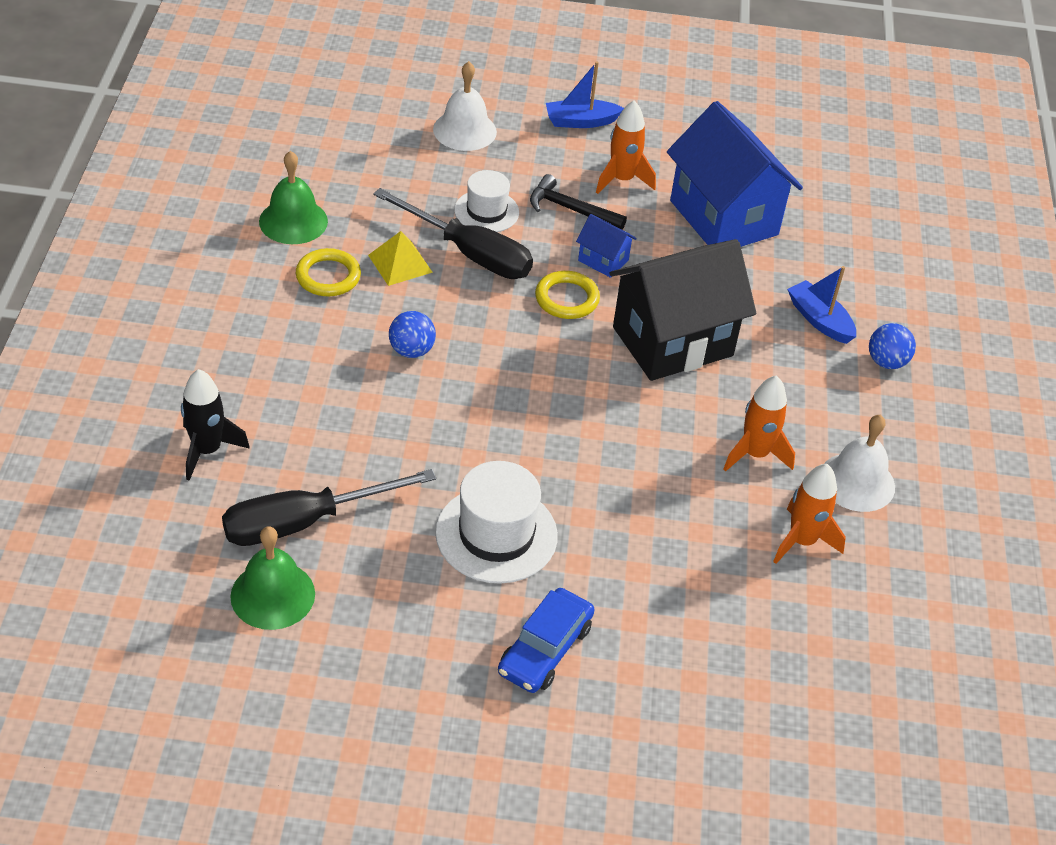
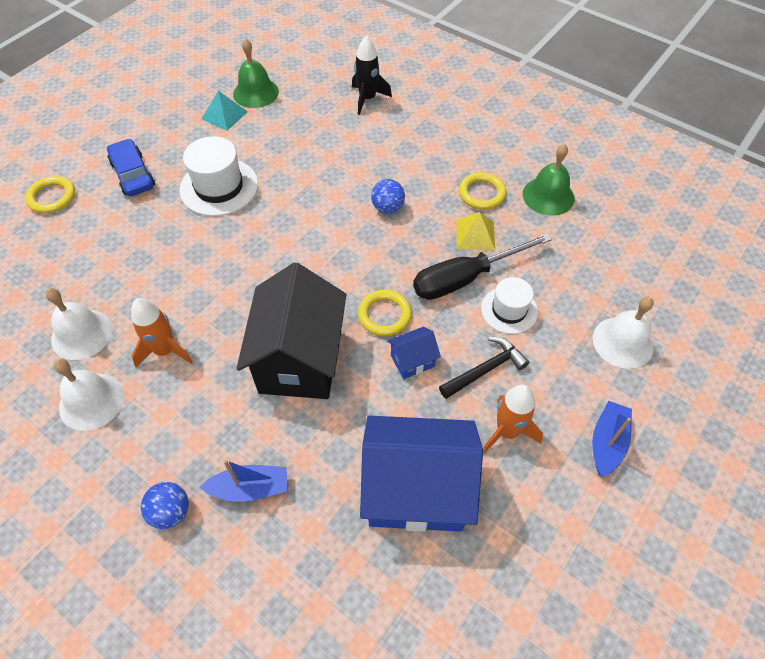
camera: 125 degrees right, 10 degrees up
(304, 522) = (291, 117): black screwdriver -> none
(350, 607) = (224, 115): none -> turquoise pyramid
(655, 721) = (52, 197): none -> yellow ring
(802, 541) = (81, 334): orange rocket -> white bell

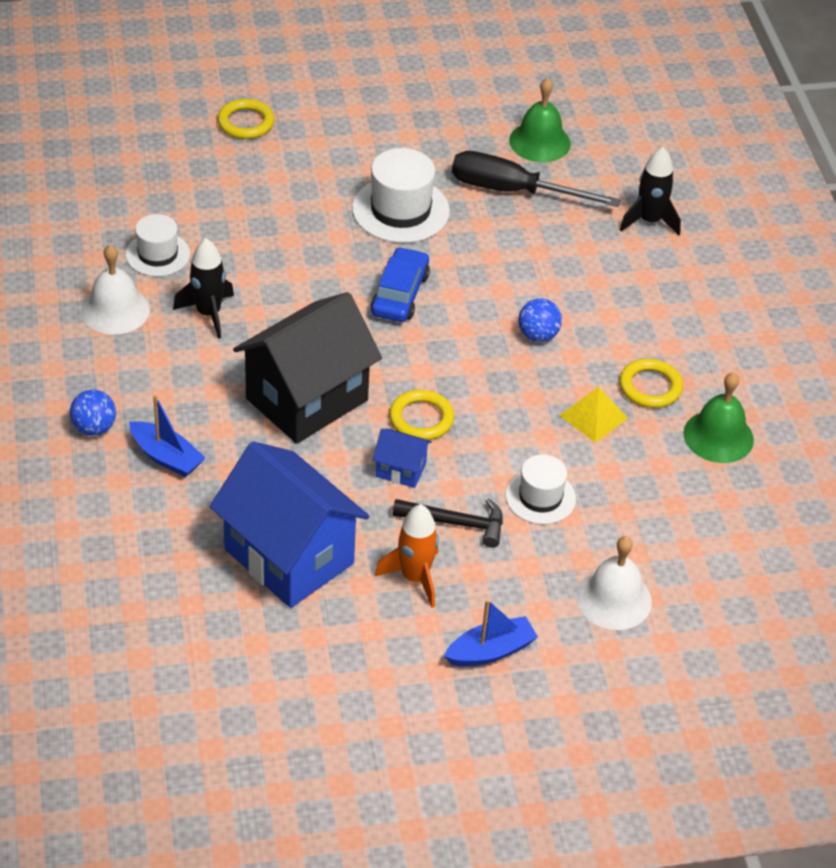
camera: 40 degrees right, 10 degrees down
(81, 334) = (157, 254): white bell -> white hat
(133, 174) = (335, 147): blue car -> blue car (400, 294)
(165, 350) = (208, 313): orange rocket -> black rocket
(224, 115) = (482, 145): turquoise pyramid -> none
(465, 278) = (534, 444): black screwdriver -> black screwdriver (513, 191)

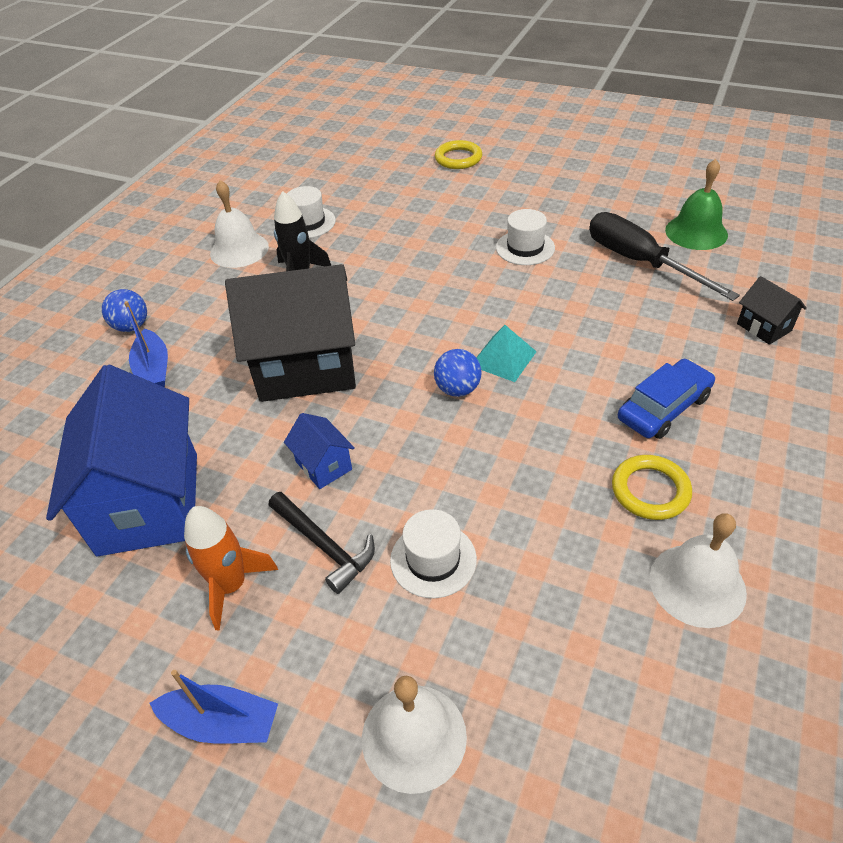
camera: 40 degrees right, 0 degrees up
(400, 210) = (525, 248): white hat -> white hat, size x0.64
(400, 294) = (465, 311): blue car -> blue car (663, 408)
(421, 419) = (386, 425): yellow ring -> none
(467, 326) = (503, 358): none -> turquoise pyramid
(538, 335) = (565, 391): blue ball -> blue ball (457, 389)
(593, 416) = (561, 496): yellow pyramid -> none
(649, 221) = (764, 327): black rocket -> black house
(718, 436) = (697, 584): green bell -> white bell

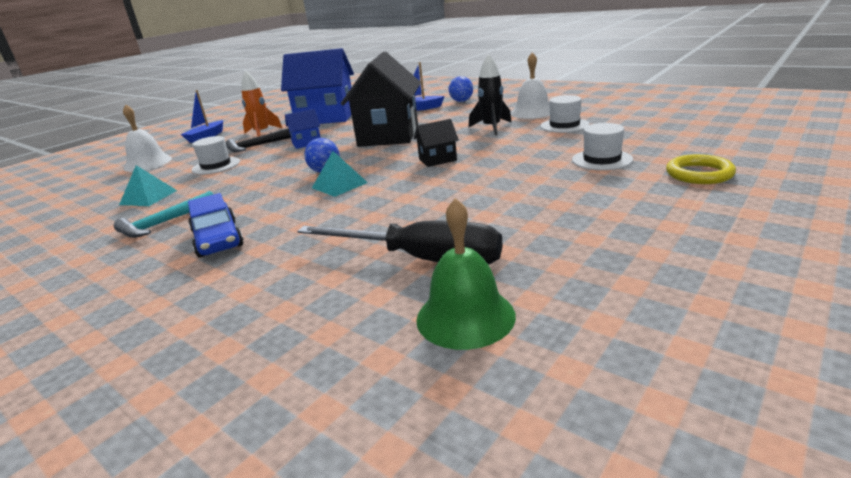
camera: 105 degrees right, 20 degrees down
(525, 248) = (486, 200): white hat -> white hat (602, 160)
(581, 581) = (148, 197): none -> turquoise pyramid
(640, 262) = (421, 259): black screwdriver -> black screwdriver turned 45 degrees clockwise
(650, 490) = (164, 223): yellow ring -> turquoise hammer
(697, 584) = (90, 228): white bell -> none
(764, 327) = (238, 320): black house -> black house (437, 160)

